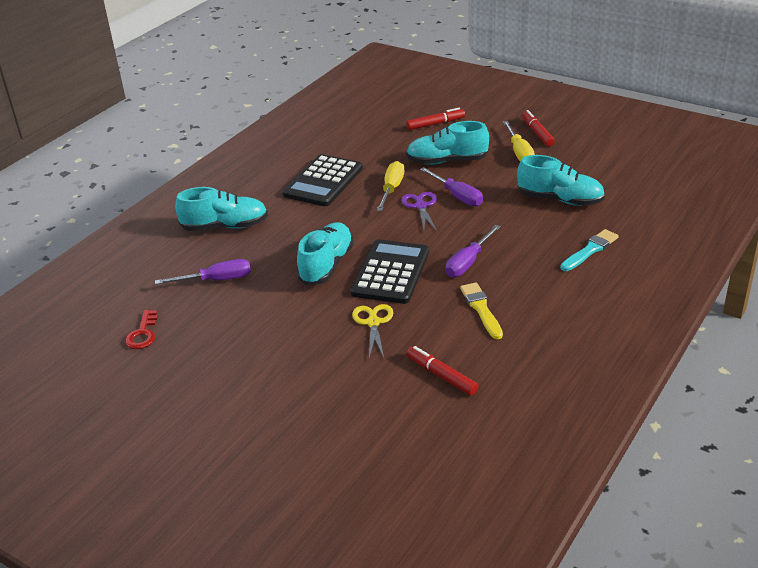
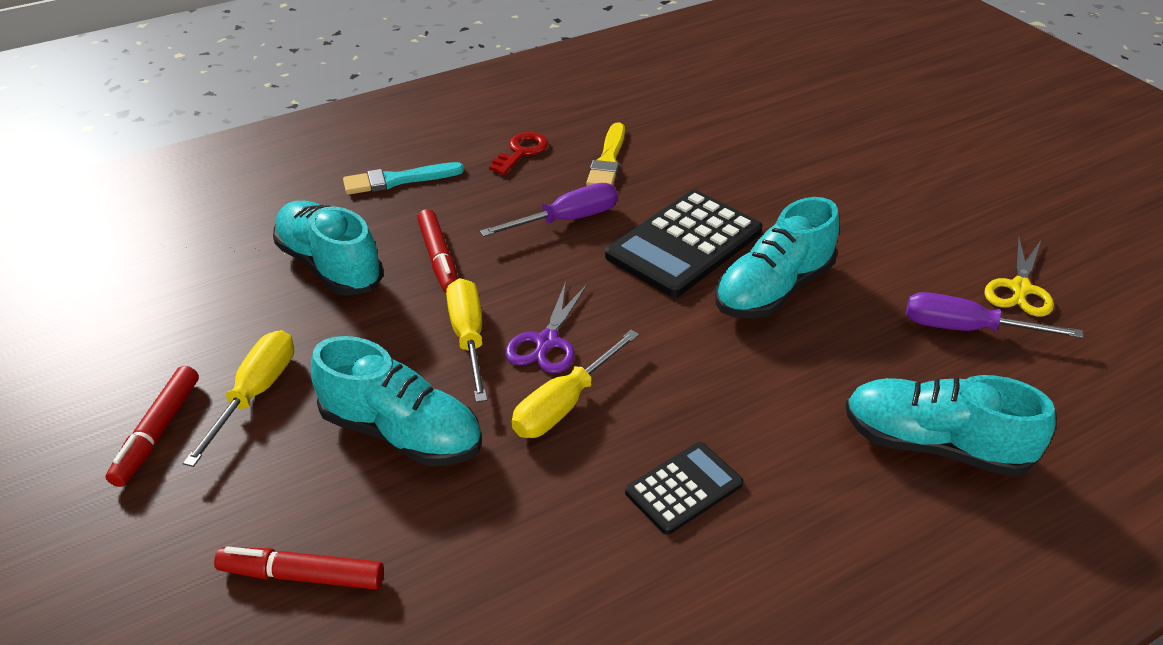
camera: 155 degrees left, 5 degrees up
(143, 334) = (1093, 280): red key -> red key (521, 152)
(323, 181) = (684, 488): black calculator -> black calculator, size x0.56
(373, 322) = (752, 188): yellow scissors -> yellow scissors (1019, 289)
(441, 375) = (711, 115): red marker -> red marker (439, 259)
(457, 196) = (468, 338): purple screwdriver -> yellow screwdriver

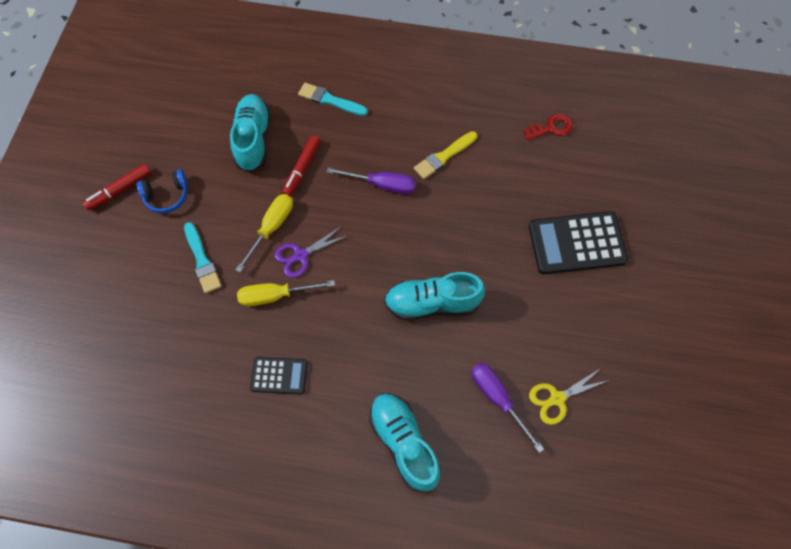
camera: 40 degrees right, 25 degrees up
(255, 394) = (167, 196): yellow screwdriver -> blue headphones
(302, 575) = (115, 301): red marker -> none
(402, 433) = (202, 260): turquoise shoe -> turquoise brush
(521, 152) = (407, 119): red key -> red key (551, 128)
(684, 244) = (421, 242): black calculator -> black calculator (577, 243)

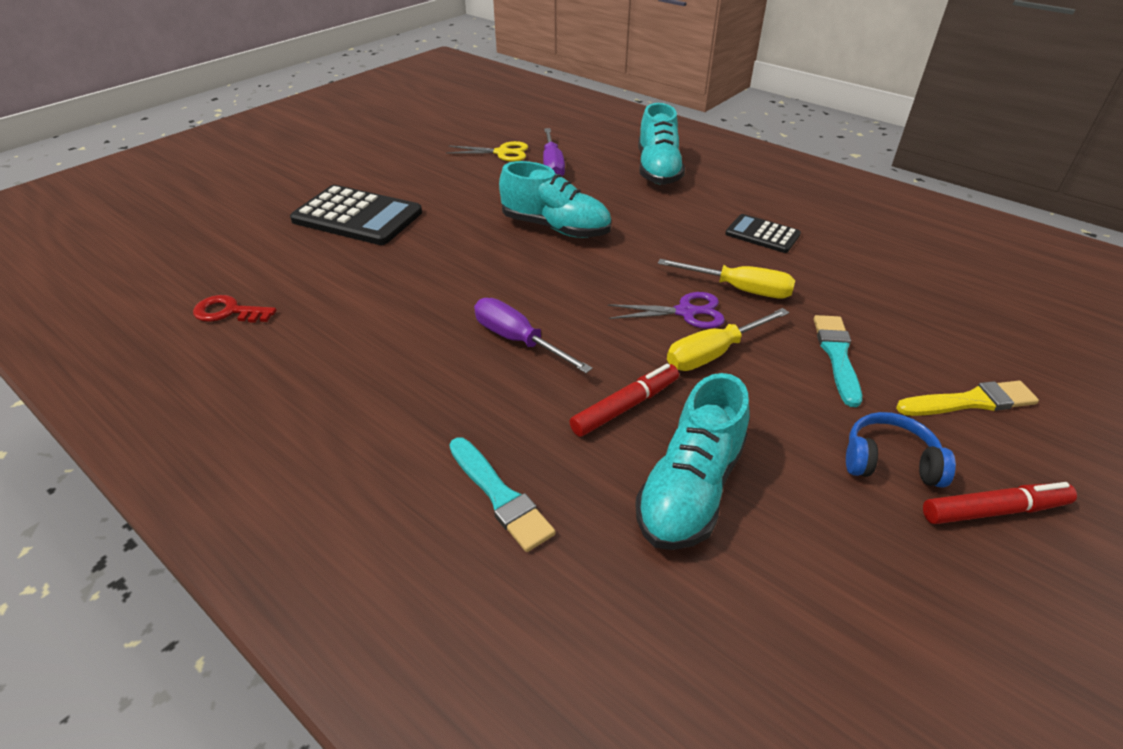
camera: 150 degrees left, 25 degrees down
(444, 156) = (401, 338): yellow brush -> yellow brush (970, 401)

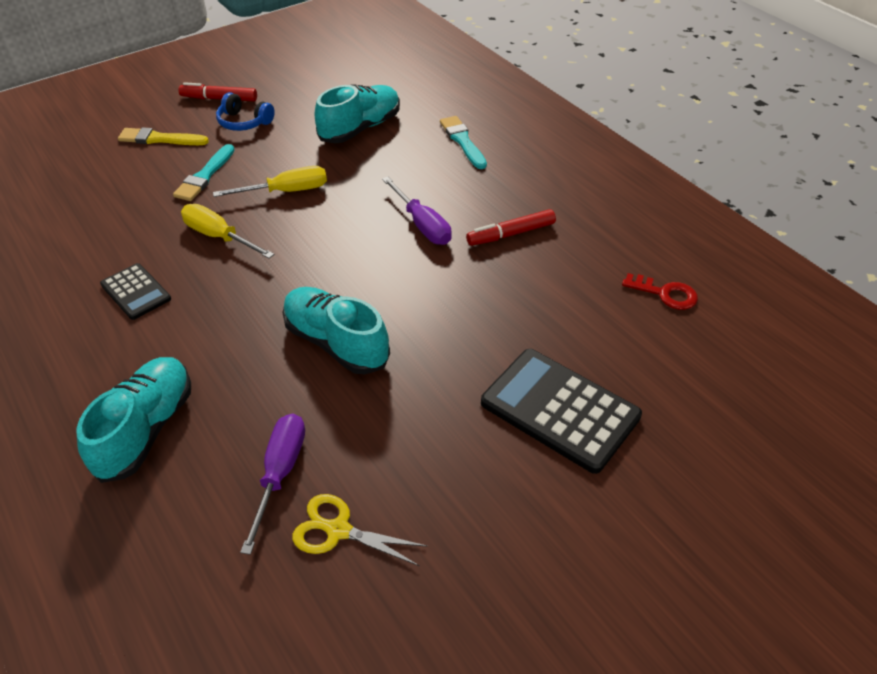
camera: 165 degrees left, 5 degrees up
(625, 407) = (369, 170): red marker -> red marker (510, 234)
(686, 312) = (280, 225): purple scissors -> none

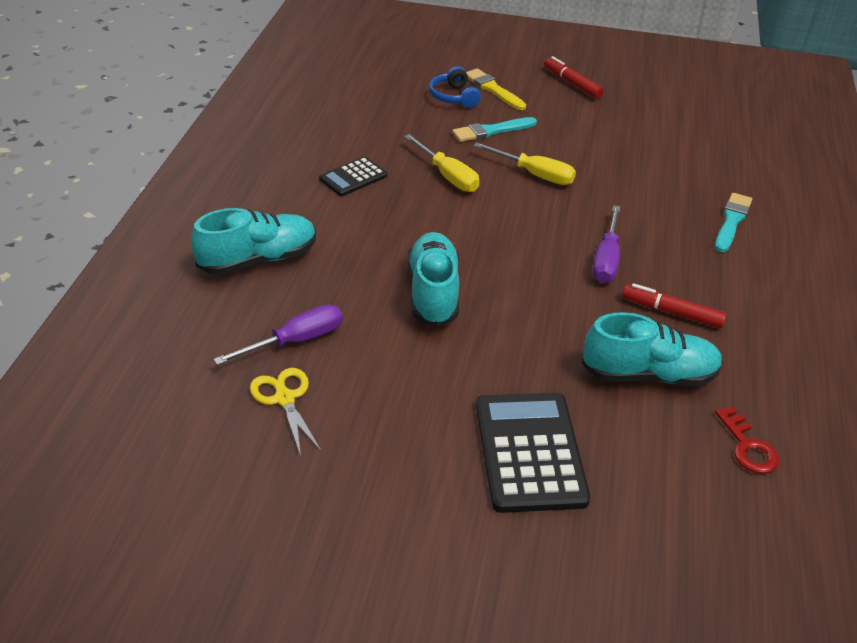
camera: 45 degrees right, 5 degrees down
(136, 292) = (353, 177): black calculator -> black calculator turned 45 degrees clockwise
(219, 237) = (448, 176): yellow screwdriver -> yellow screwdriver turned 150 degrees clockwise
(244, 122) = (568, 110): blue headphones -> blue headphones (454, 97)
(360, 128) = (655, 163): turquoise shoe -> turquoise shoe (649, 374)

